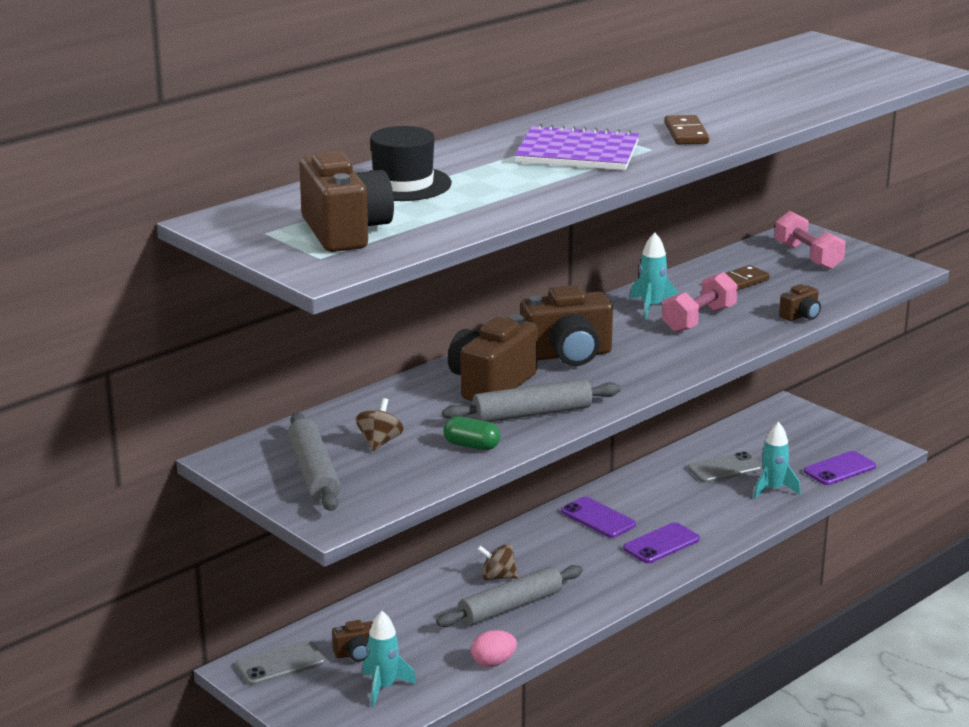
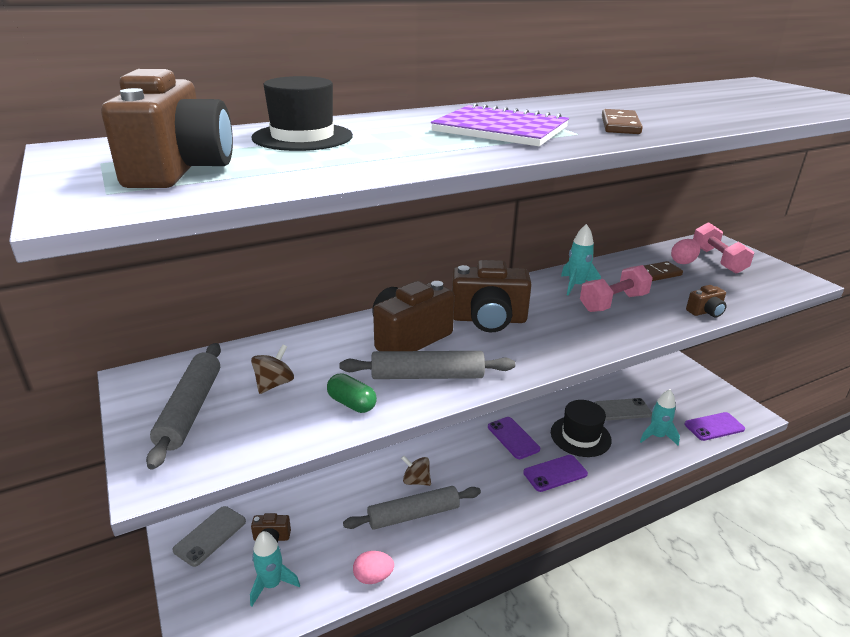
camera: 15 degrees right, 5 degrees up
(281, 663) = (210, 535): grey phone -> grey phone turned 45 degrees counterclockwise
(680, 503) = (580, 436): none -> black hat
(768, 264) = (683, 262): none -> pink egg

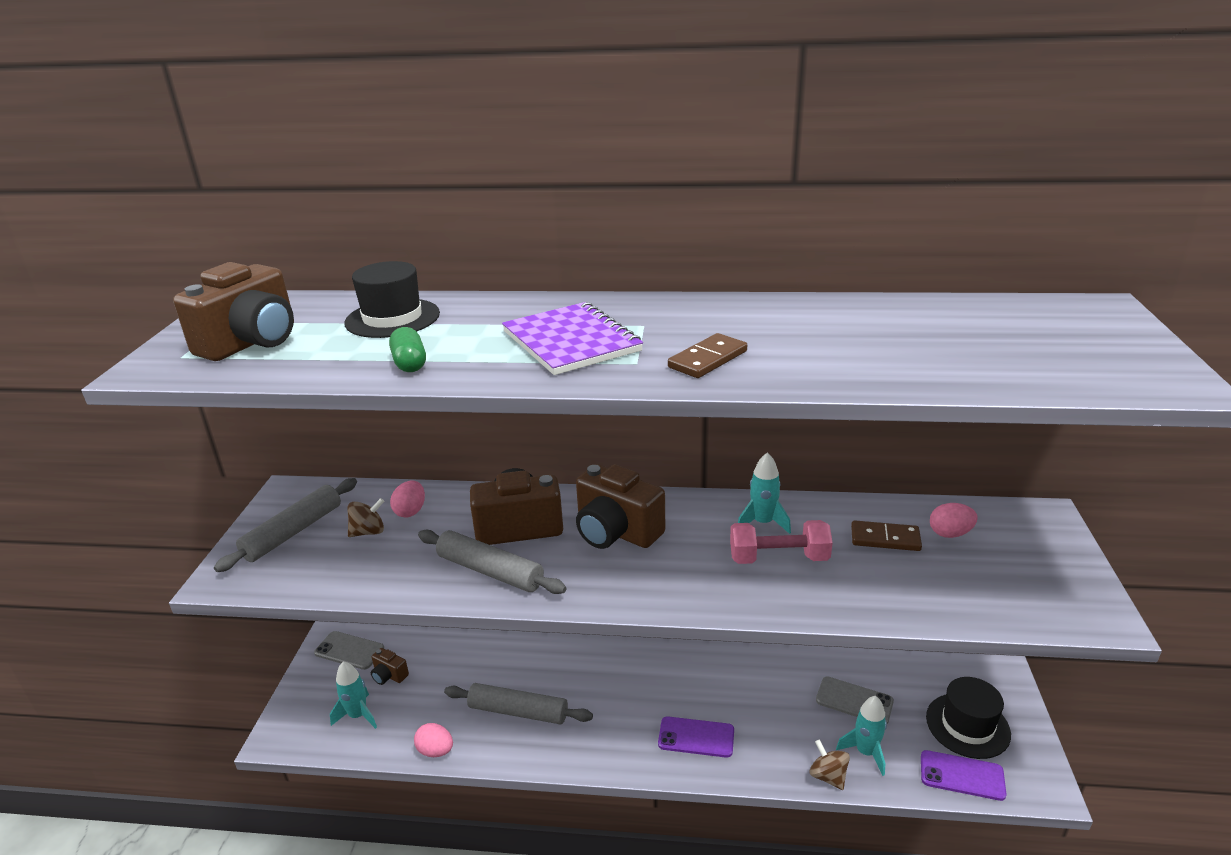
camera: 35 degrees right, 0 degrees up
(210, 535) = (349, 650): grey phone -> grey phone turned 45 degrees clockwise
(296, 356) = (410, 511): none -> pink egg
(352, 403) = (403, 573): green capsule -> green capsule (410, 363)
(416, 481) = (550, 679): brown spinning top -> brown spinning top (828, 776)
(513, 438) = (688, 678): purple phone -> none
(580, 436) = (767, 709): black hat -> black hat (967, 725)
(705, 312) = (881, 610): brown camera -> none
(717, 260) = (1007, 546): pink dumbbell -> none

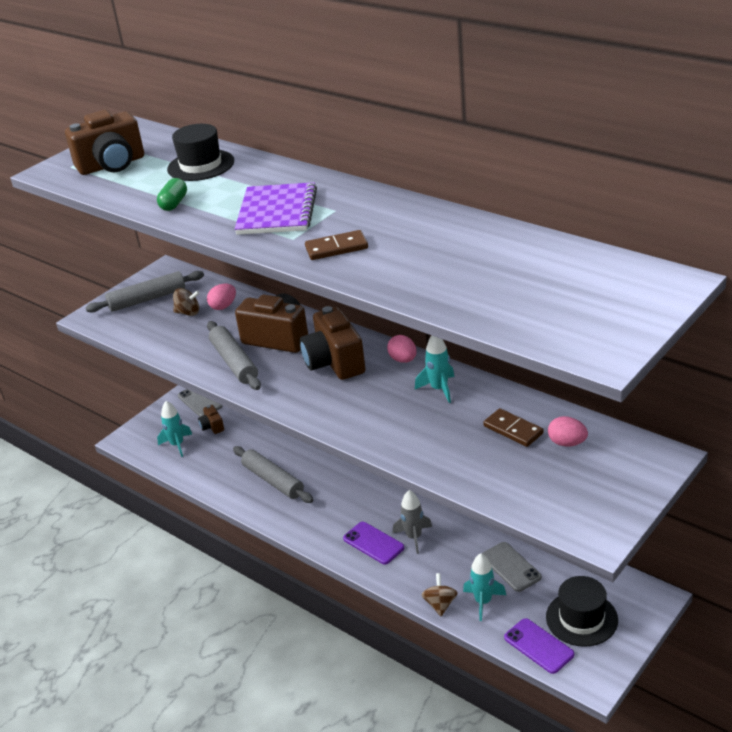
camera: 35 degrees right, 5 degrees up
(435, 751) = (206, 484): pink egg -> pink egg (403, 360)
(732, 711) = (414, 537): none -> grey rocket
(778, 558) = (421, 417): pink dumbbell -> none

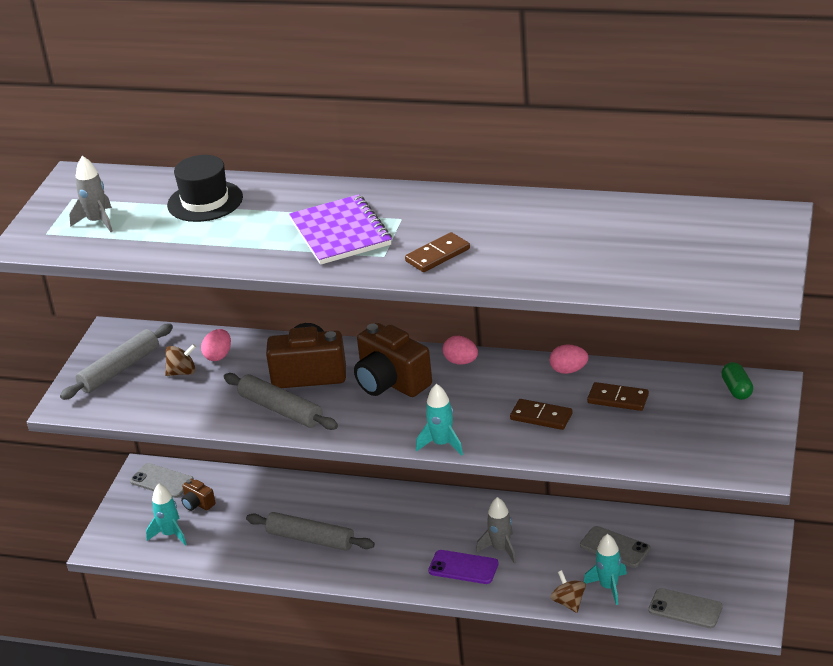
camera: 25 degrees left, 0 degrees up
(112, 165) = (97, 221): brown camera -> grey rocket
(174, 204) = (216, 248): green capsule -> green capsule (736, 389)
(435, 427) = (541, 416): none -> brown domino
(439, 389) = (519, 380): turquoise rocket -> turquoise rocket (442, 444)
(538, 646) = (685, 608): purple phone -> grey phone
(567, 443) = (676, 397): pink egg -> pink egg (568, 370)
(581, 618) = (709, 572): black hat -> none

